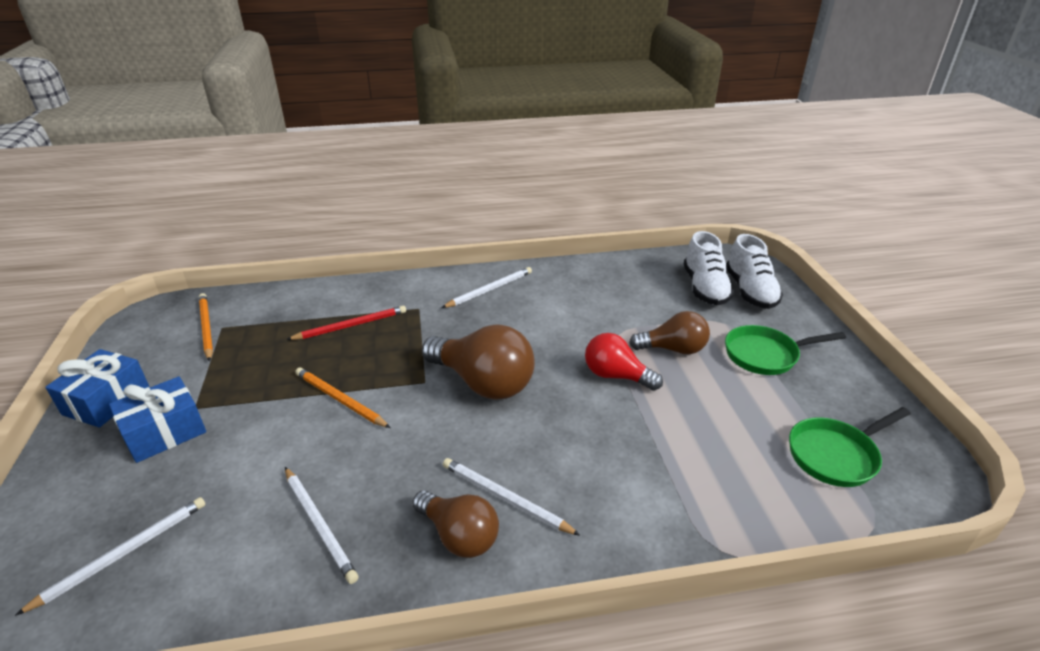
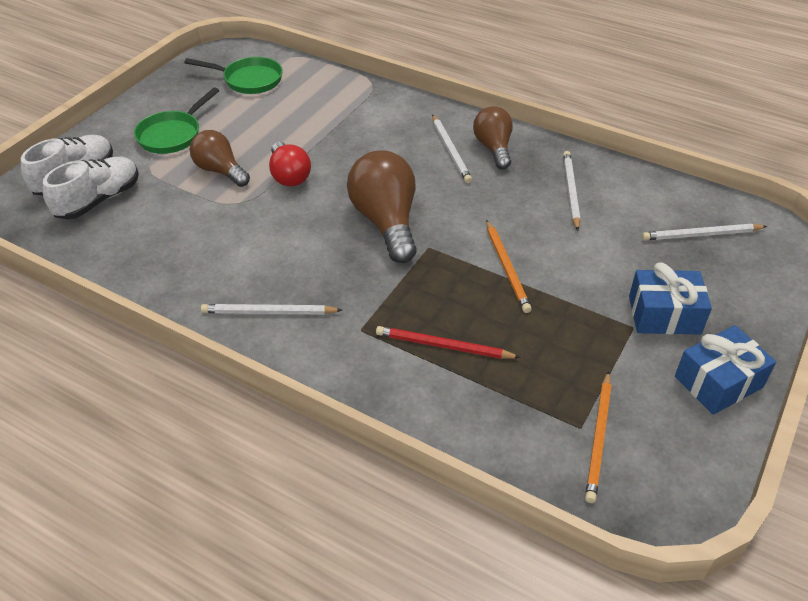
camera: 140 degrees left, 10 degrees up
(765, 355) = (172, 135): green pan -> green pan turned 90 degrees clockwise

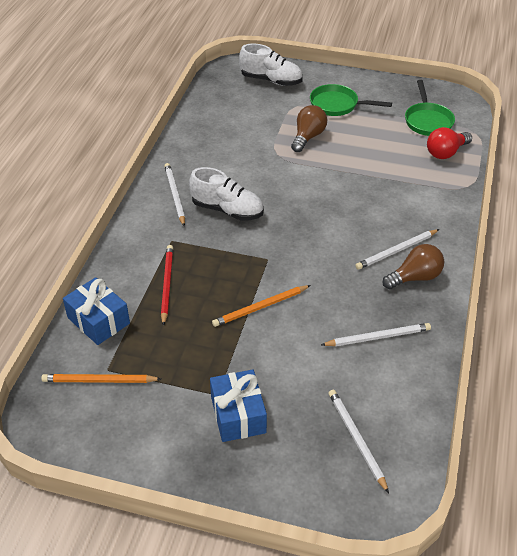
camera: 75 degrees right, 0 degrees up
(99, 200) = (253, 96): white shoe -> white shoe (227, 210)
(289, 176) = (318, 170): red light bulb -> red light bulb (446, 153)
(386, 222) = (287, 231): brown light bulb -> none
(718, 382) = (170, 455): blue gift -> blue gift (98, 320)

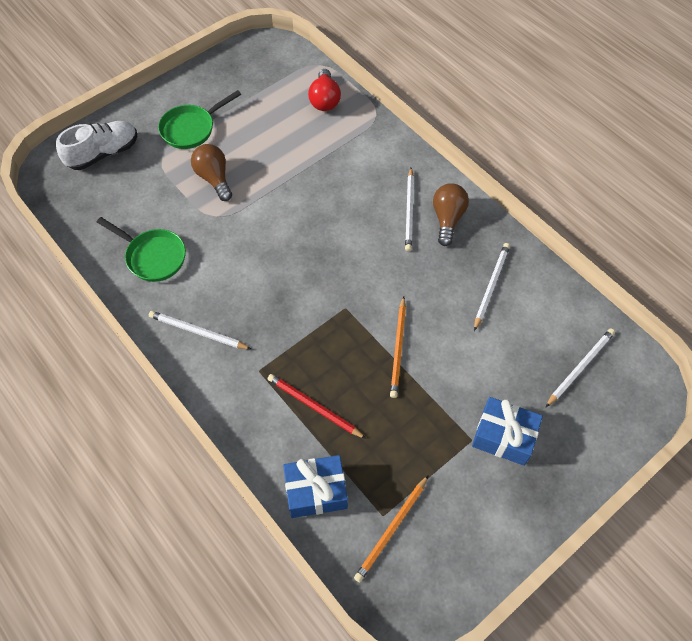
camera: 55 degrees left, 15 degrees up
(227, 210) = (256, 301): white shoe -> none
(356, 439) = (580, 367): white pencil -> white pencil turned 120 degrees clockwise
(427, 121) = (274, 83): green pan -> green pan (153, 257)

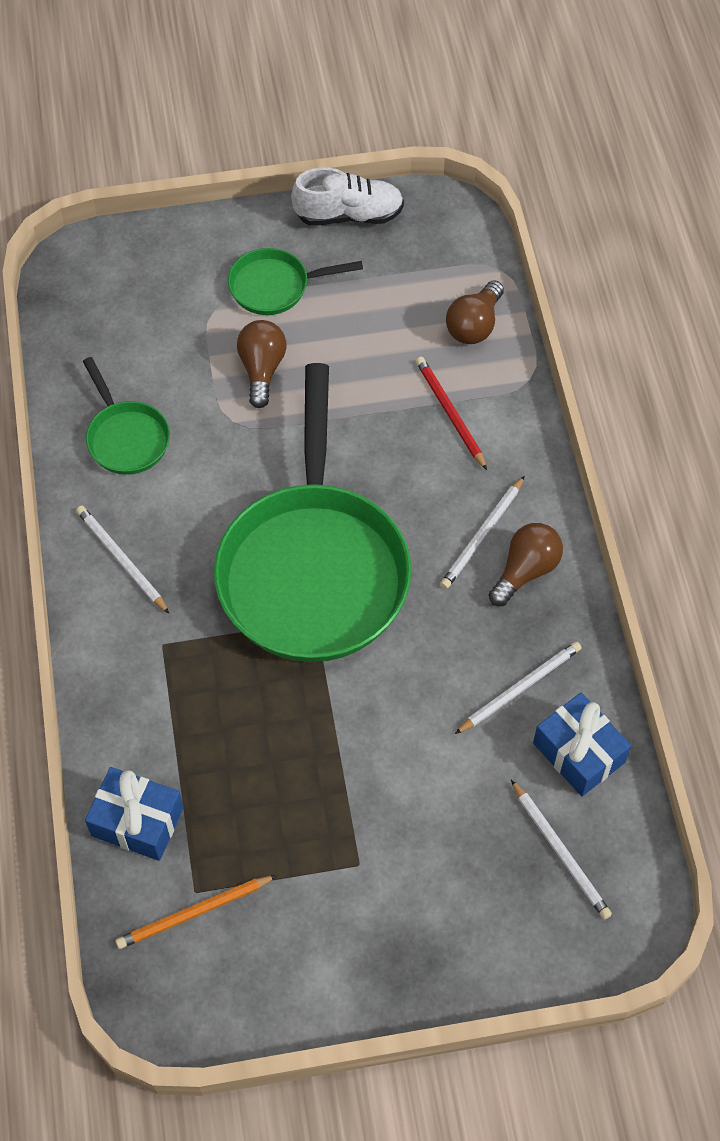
camera: 30 degrees right, 0 degrees up
(103, 153) = (147, 270): white shoe -> white shoe (348, 215)
(314, 407) = (198, 722): red pencil -> red pencil (450, 413)
(323, 278) = (313, 569): none -> green pan
(324, 100) = (474, 325): red light bulb -> brown light bulb
(398, 349) = (346, 706): orange pencil -> none
(503, 436) = (400, 882): blue gift -> blue gift (579, 752)
(580, 367) = (560, 852): white pencil -> white pencil turned 75 degrees clockwise

